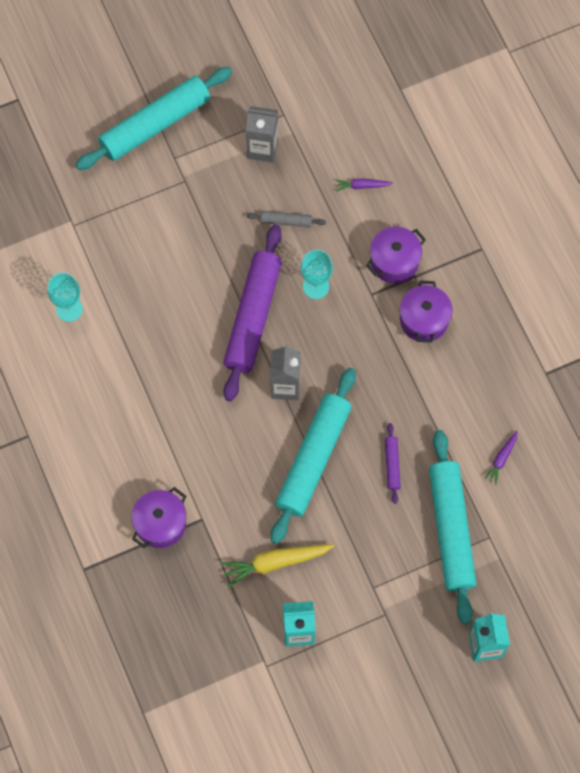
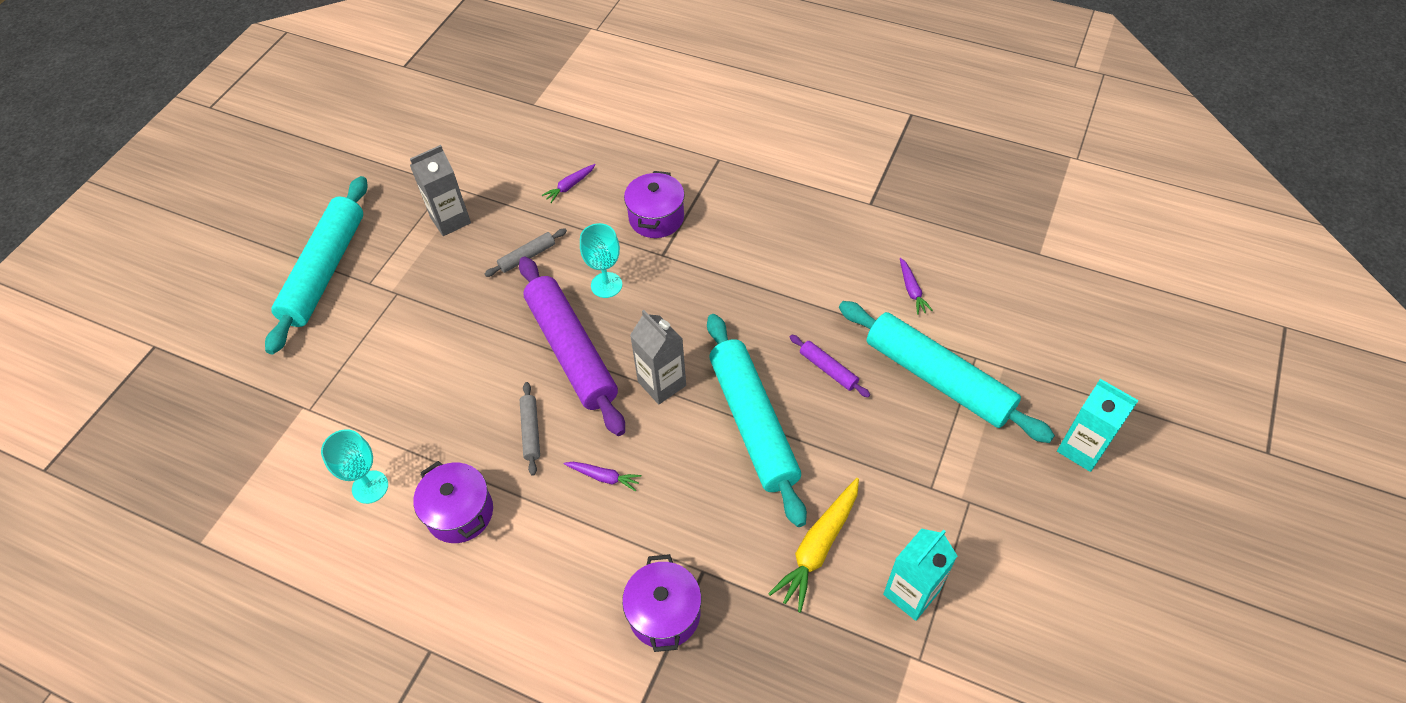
camera: 40 degrees left, 15 degrees down
(184, 351) = (531, 431): none -> grey rolling pin
(199, 417) = (604, 477): none -> purple carrot
(424, 320) = (728, 240): purple pot -> purple pot (460, 513)

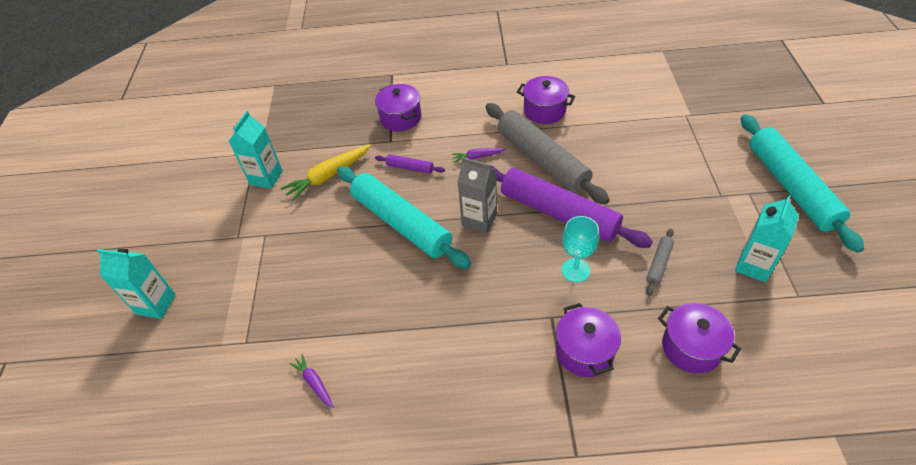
camera: 155 degrees right, 5 degrees down
(370, 487) = (605, 100): turquoise goblet -> none
(450, 220) = (753, 266): grey carton -> turquoise carton
(531, 431) = (542, 160): grey rolling pin -> grey rolling pin, size x2.36
(570, 186) = (691, 347): purple carrot -> purple pot
(818, 547) = (328, 176): yellow carrot -> yellow carrot turned 135 degrees counterclockwise
(828, 369) = (363, 281): purple rolling pin -> purple rolling pin (410, 167)
(938, 378) = (274, 311): turquoise rolling pin -> none

